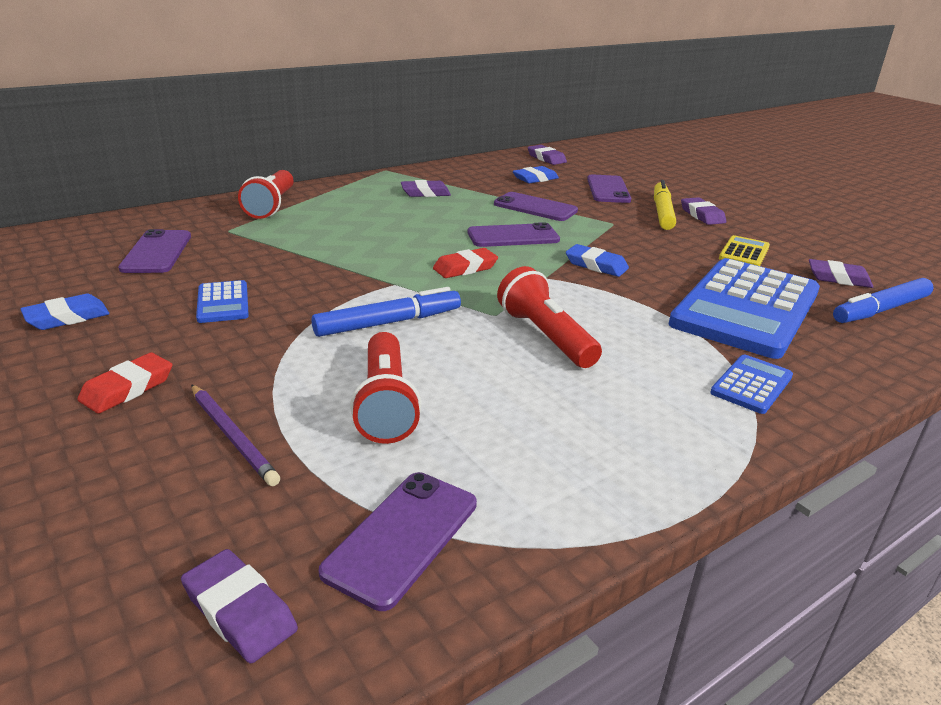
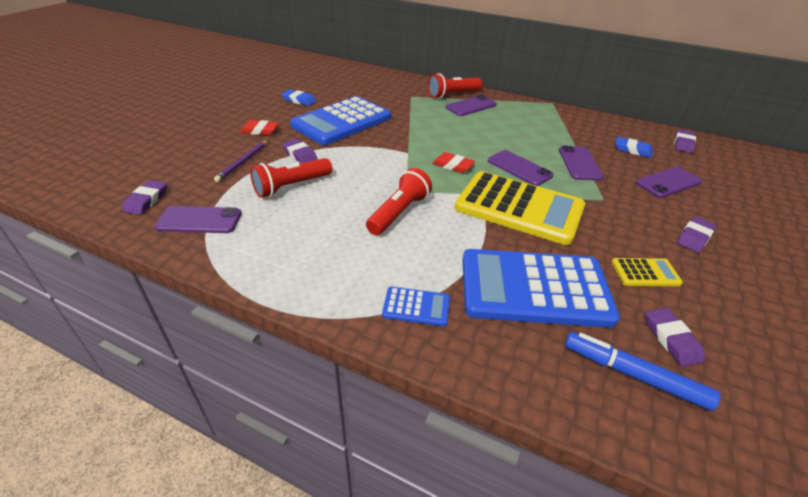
camera: 60 degrees right, 10 degrees up
(156, 252) = (370, 92): purple phone -> purple phone (471, 106)
(223, 303) = (342, 122): blue calculator -> blue calculator, size x2.33
(388, 323) = (365, 164): blue marker -> none
(425, 193) = (539, 124): purple eraser -> purple eraser (300, 154)
(596, 265) = (519, 208): blue eraser -> yellow calculator
(662, 212) = (664, 216): yellow marker -> none

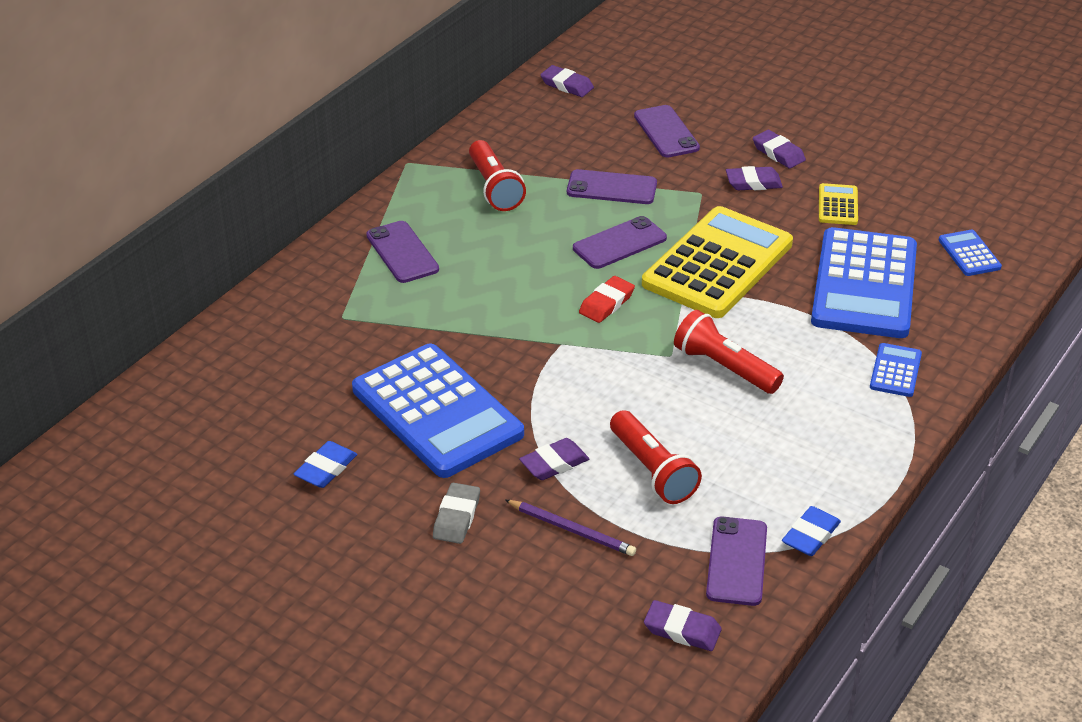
camera: 80 degrees left, 0 degrees up
(260, 131) = (456, 517): red eraser -> grey eraser
(452, 94) = (346, 266): red flashlight -> red flashlight (494, 188)
(632, 150) = (580, 132): blue eraser -> blue eraser (810, 535)
(633, 375) = (969, 254): blue marker -> blue calculator
(671, 339) = (927, 220): purple eraser -> purple eraser (753, 183)

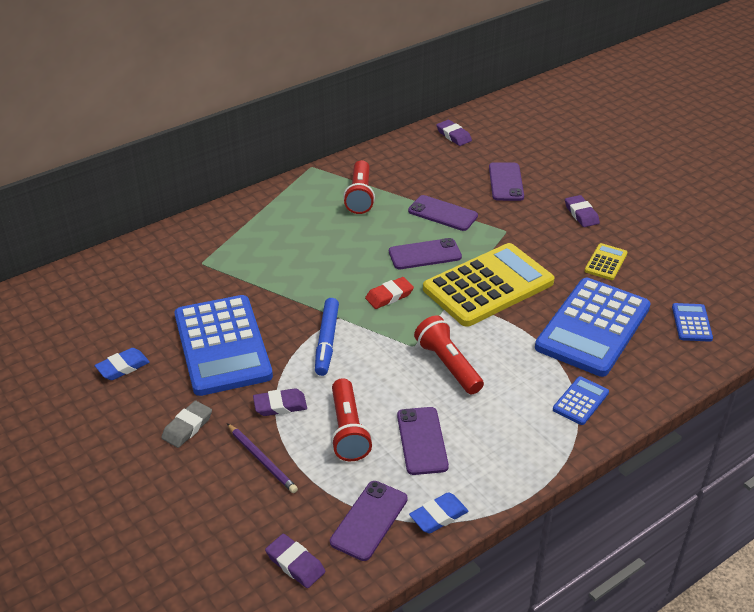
camera: 20 degrees right, 0 degrees up
(402, 252) = (269, 227): purple phone -> purple phone (422, 441)
(564, 375) = (327, 341): none -> blue marker
(753, 183) = (550, 232): purple eraser -> none

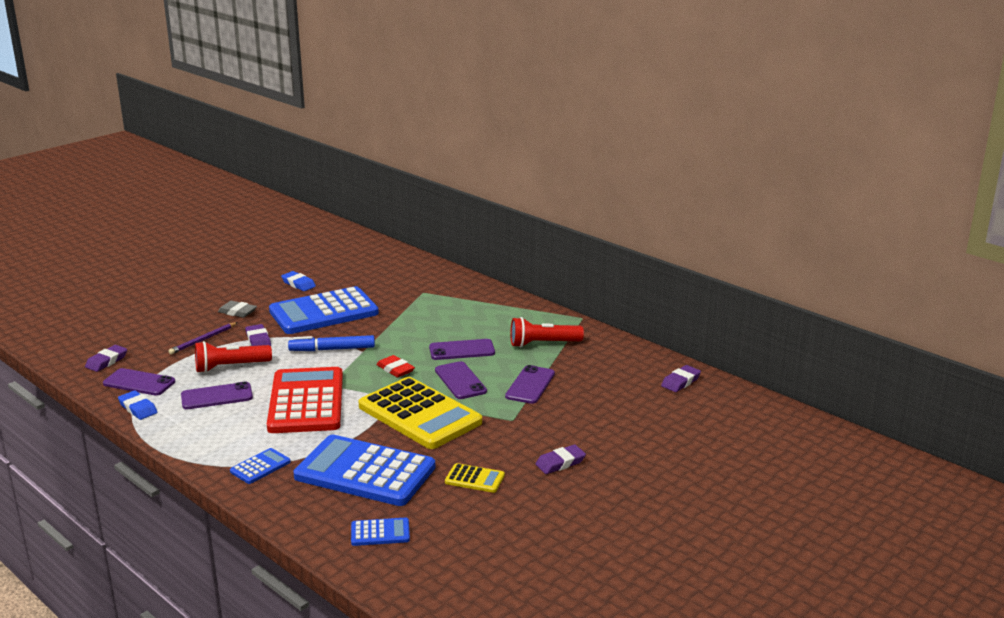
camera: 80 degrees right, 15 degrees down
(448, 365) = (306, 402): red flashlight -> red calculator
(506, 182) = (603, 416): purple phone -> purple phone (462, 350)
(580, 401) = (260, 467): blue calculator -> blue calculator turned 75 degrees counterclockwise

